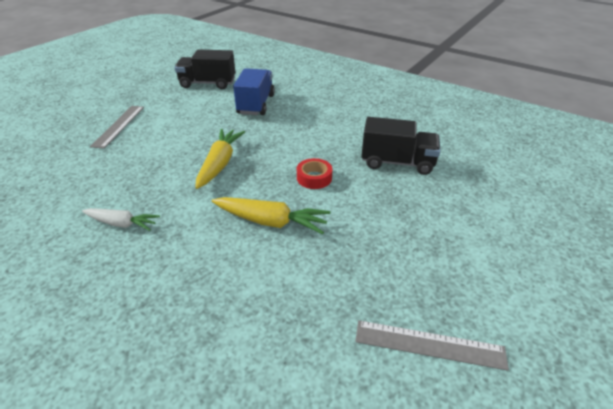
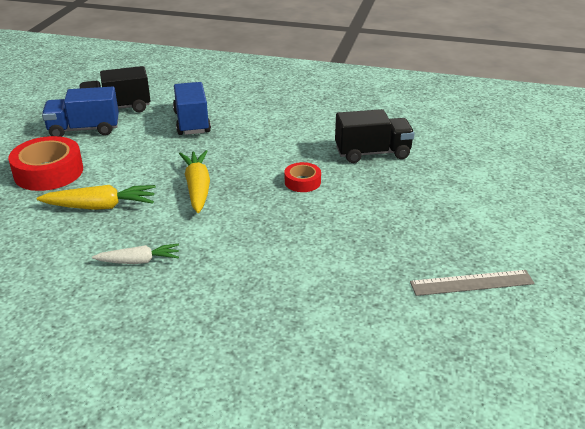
camera: 20 degrees left, 5 degrees down
(119, 126) = (48, 172): grey ruler -> red tape
(171, 96) = (84, 129): none -> blue truck
(271, 222) = (287, 227): yellow carrot -> yellow carrot (101, 207)

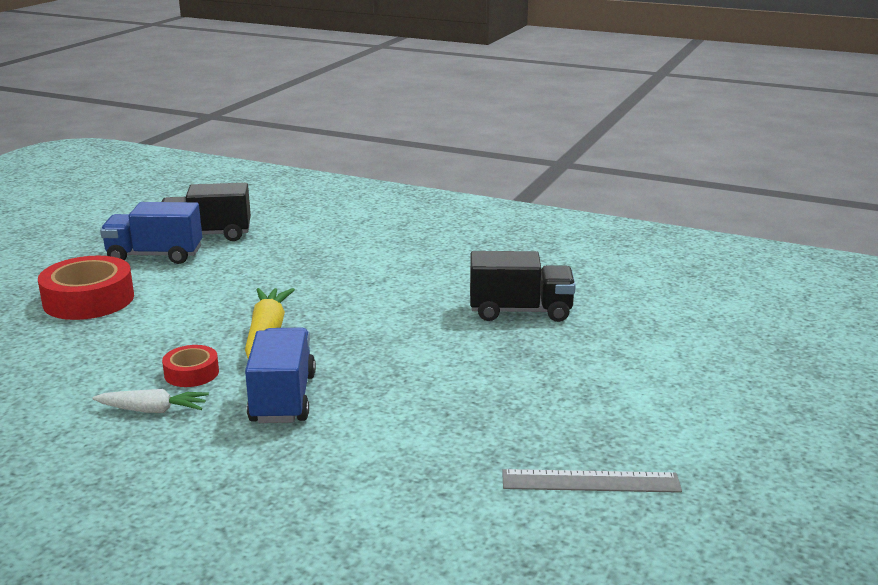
camera: 10 degrees right, 10 degrees down
(101, 207) = (134, 344): yellow carrot -> none
(192, 122) = (294, 257): blue truck -> blue truck (283, 398)
(302, 182) = (408, 338): red tape -> red tape (191, 373)

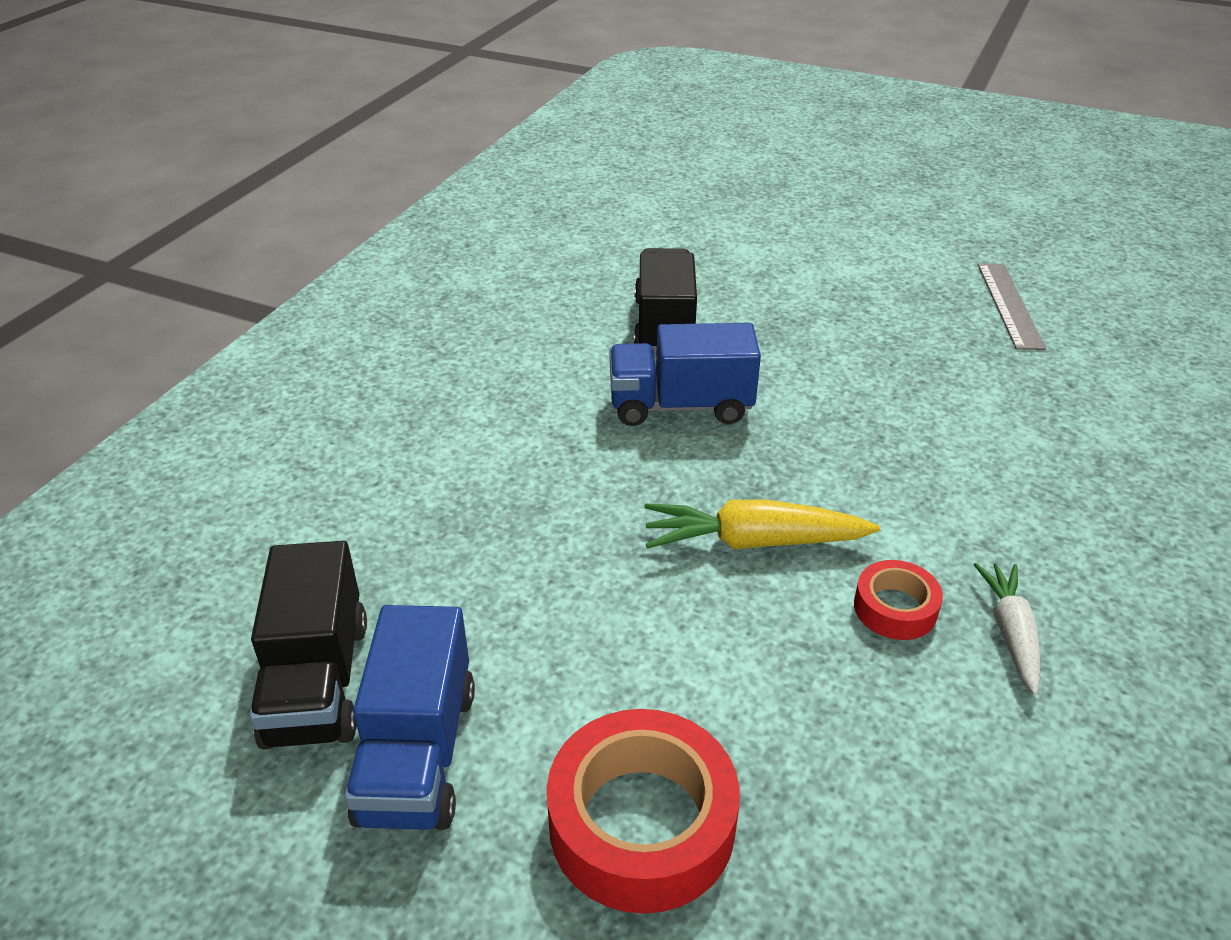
camera: 90 degrees left, 15 degrees up
(283, 398) = (934, 507): blue truck -> blue truck (680, 406)

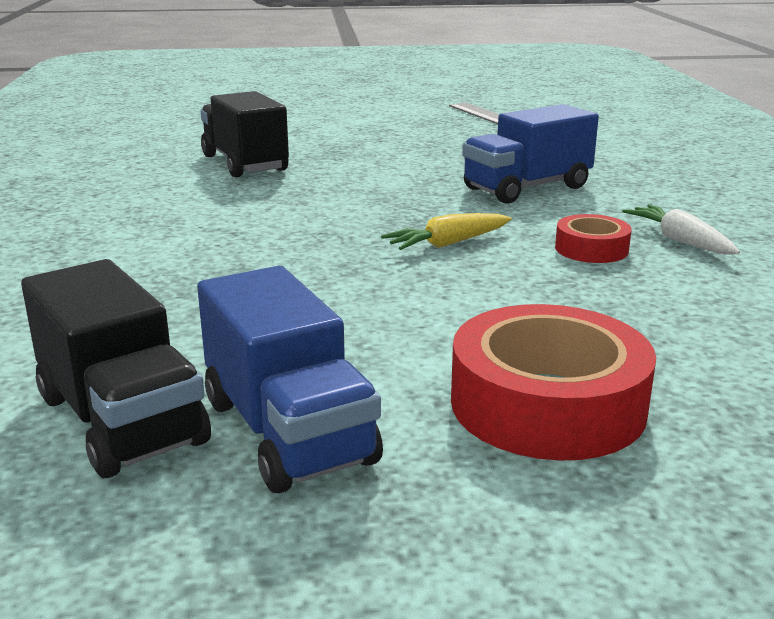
camera: 30 degrees left, 15 degrees down
(680, 406) = (305, 196): blue truck -> blue truck (527, 188)
(753, 541) = (447, 244): yellow carrot -> yellow carrot, size x0.67

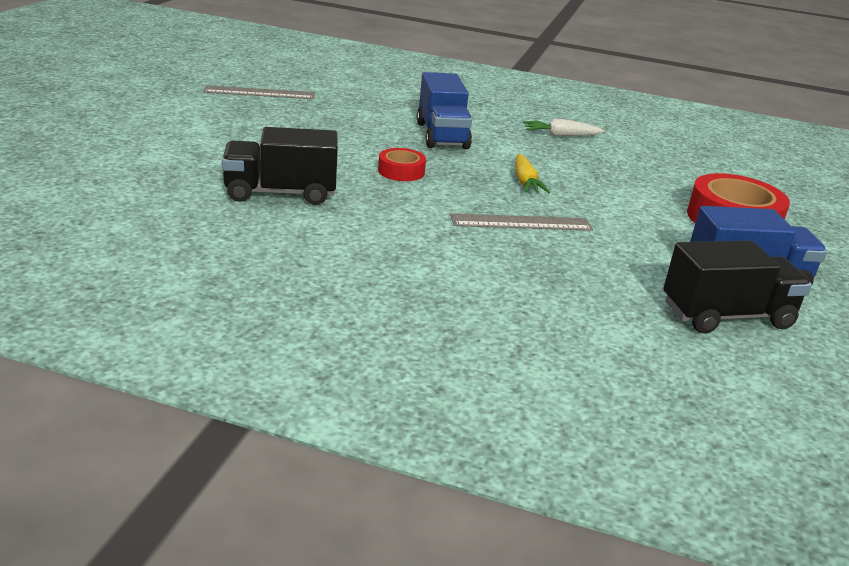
camera: 70 degrees left, 5 degrees up
(306, 258) = (521, 223): none -> grey ruler
(591, 249) = (558, 155): red tape -> red tape (401, 171)

